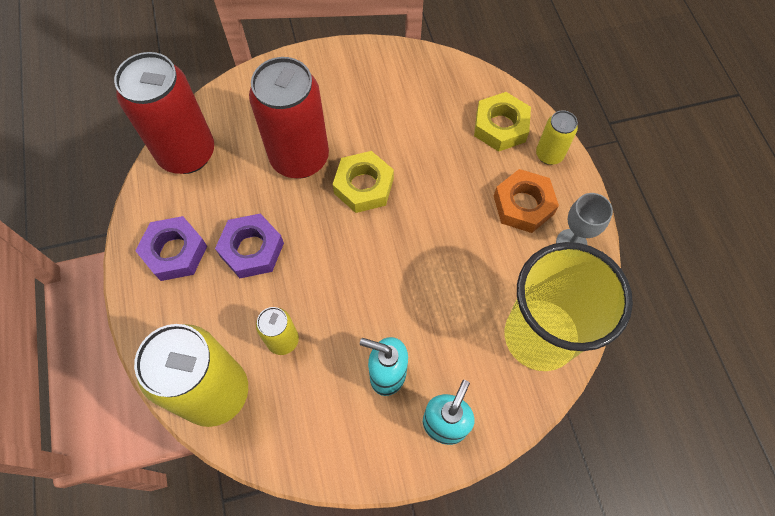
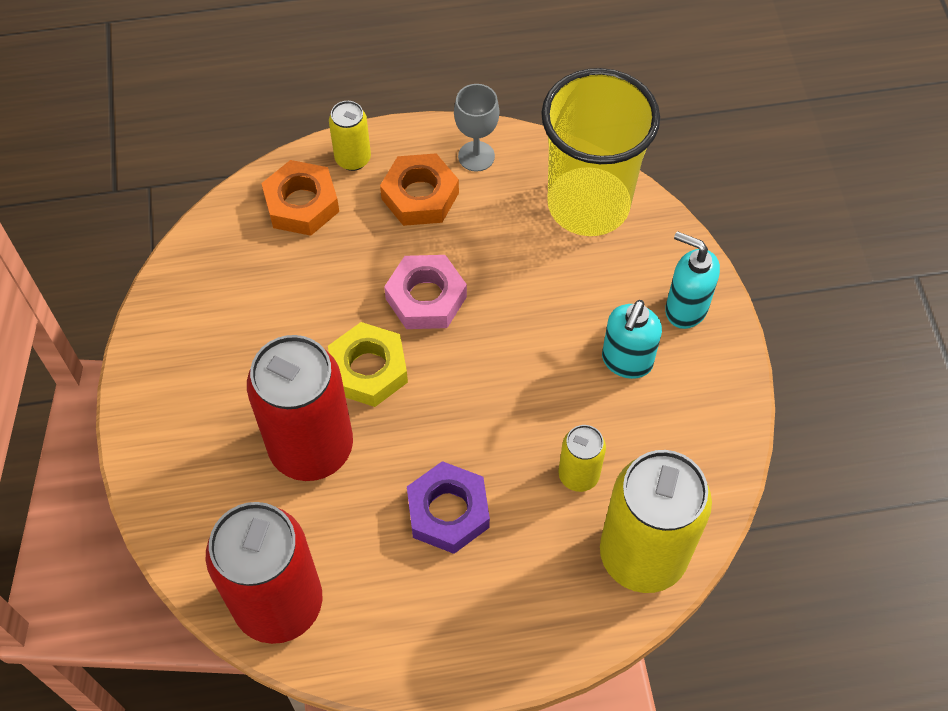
camera: 85 degrees left, 5 degrees down
(174, 252) = (441, 614): purple nut -> none
(429, 218) = (426, 298): none -> pink nut
(500, 126) = (302, 204): yellow nut -> orange nut

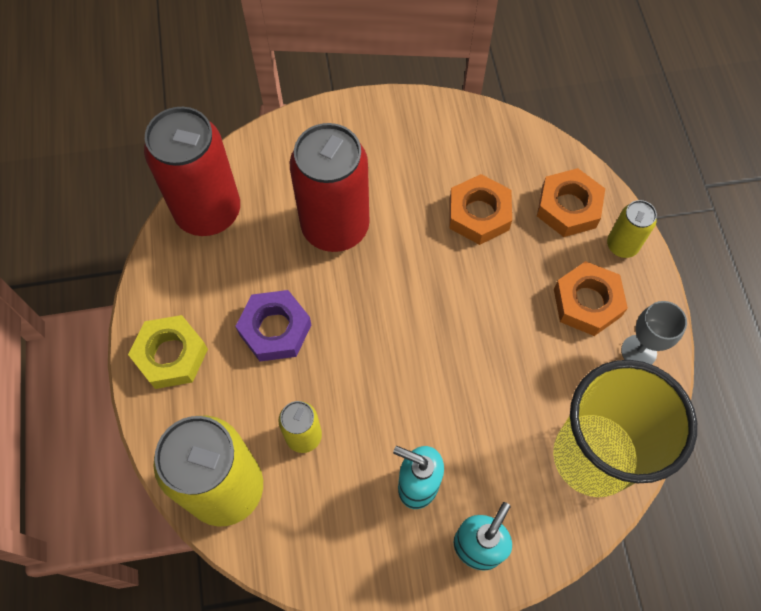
camera: 90 degrees right, 5 degrees up
(304, 292) = (479, 214): none -> orange nut
(368, 369) = (406, 266): yellow nut -> yellow nut (171, 355)
(426, 298) = (478, 309): pink nut -> none

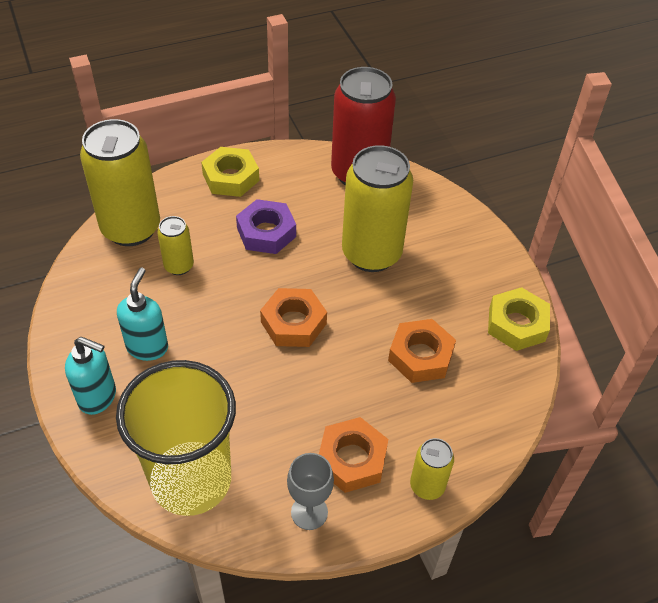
camera: 75 degrees right, 15 degrees down
(335, 227) = (371, 253): red can -> yellow can
(456, 122) = (516, 324): none -> yellow nut
(568, 207) = (455, 431): orange nut -> orange nut (293, 323)

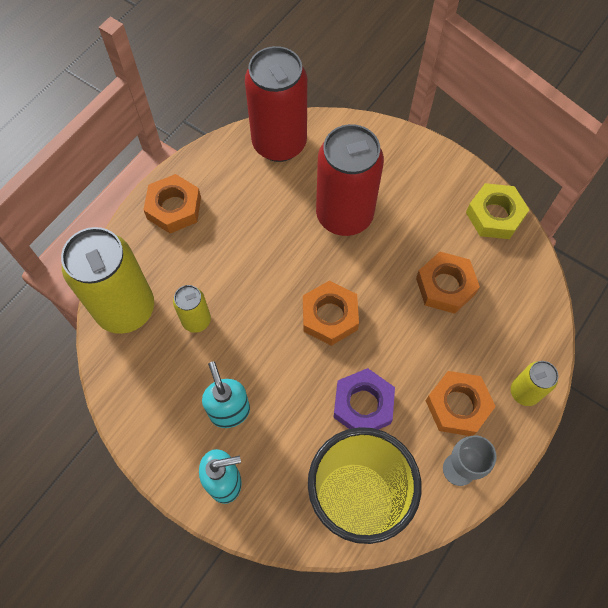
camera: 30 degrees left, 15 degrees up
(231, 177) = (174, 208): yellow nut -> orange nut
(266, 232) = (245, 244): purple nut -> purple nut (363, 404)
(371, 253) = (344, 215): yellow can -> red can

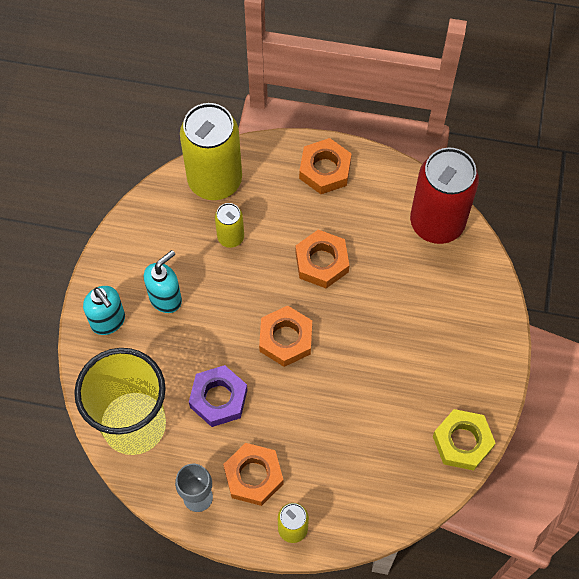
camera: 65 degrees right, 0 degrees up
(344, 215) = (391, 310): red can -> none
(445, 286) = (364, 424): orange nut -> orange nut (321, 262)

